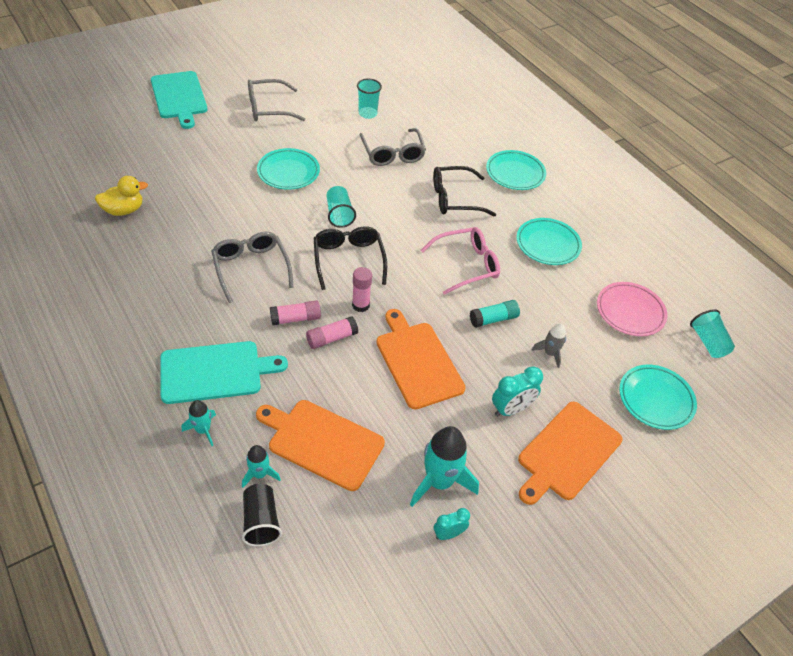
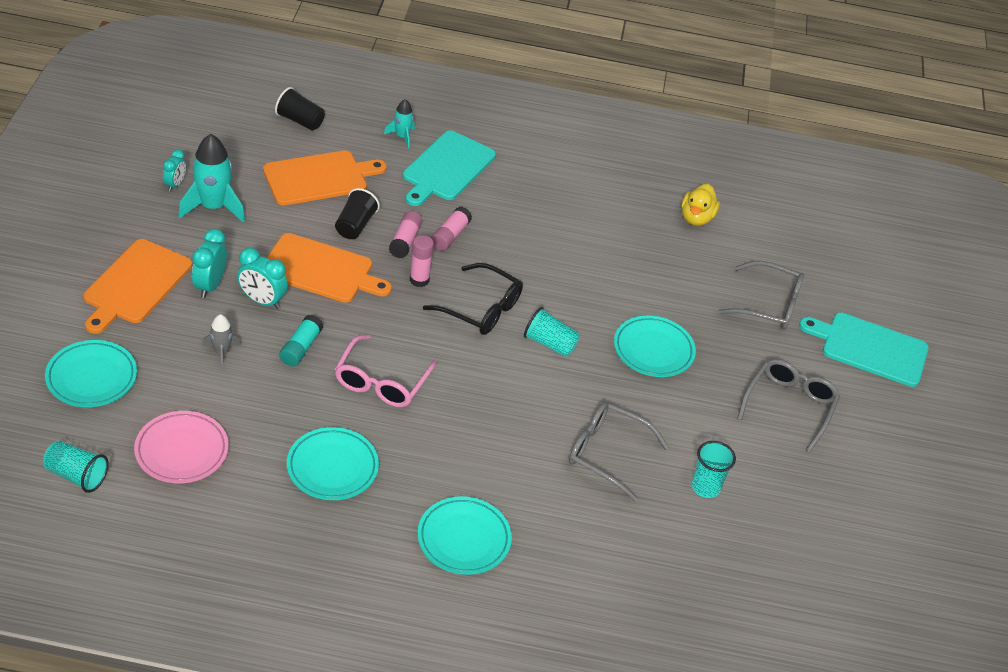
camera: 130 degrees right, 5 degrees down
(251, 268) = (539, 246): grey glasses -> grey glasses (769, 305)
(260, 474) = (334, 139): turquoise rocket -> none
(350, 377) = (355, 225): none -> black cup
(454, 199) = (480, 448): black glasses -> none
(485, 369) = (262, 301): none -> turquoise clock
(567, 453) = (135, 284): orange cutting board -> orange cutting board turned 150 degrees counterclockwise

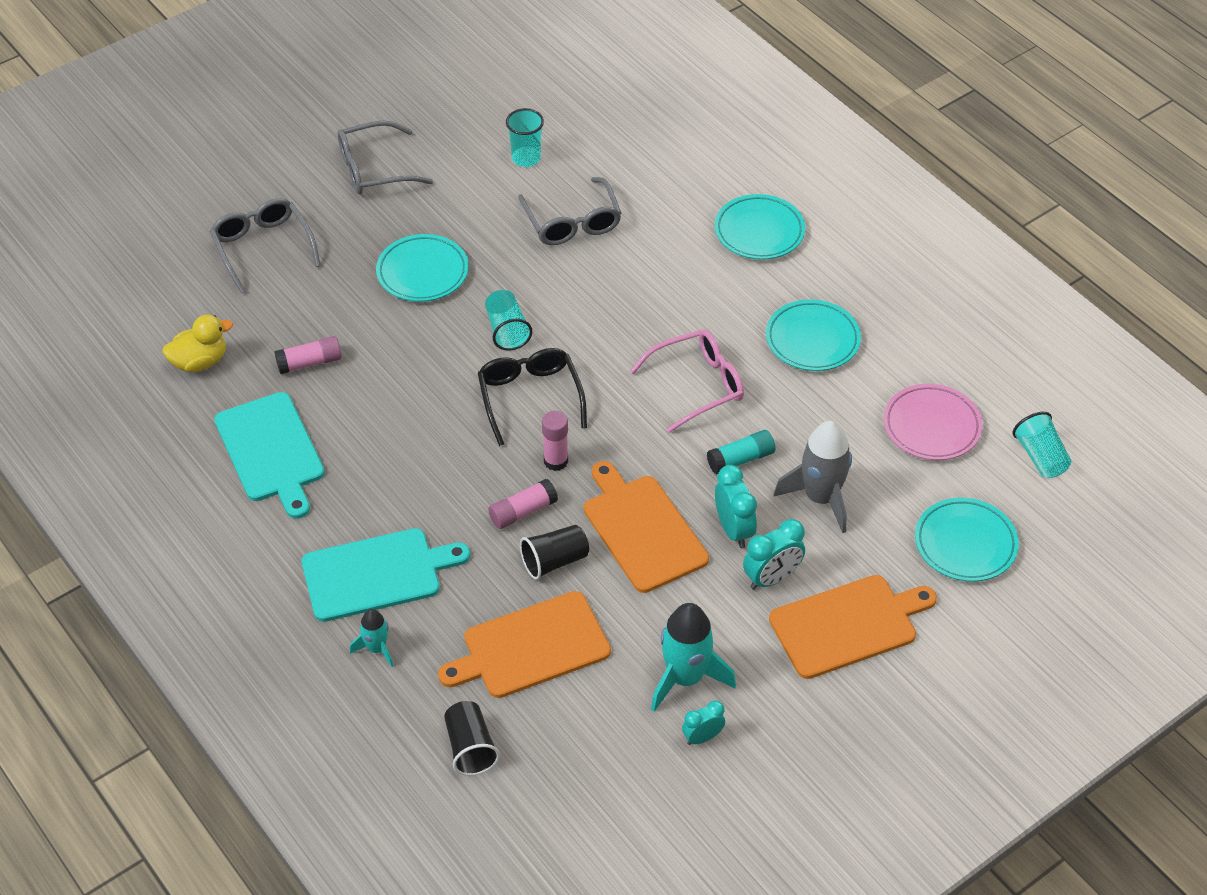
camera: 130 degrees left, 5 degrees up
(221, 353) = (821, 498): grey rocket -> grey rocket, size x1.85
(319, 178) = (531, 647): orange cutting board -> orange cutting board turned 45 degrees counterclockwise
(450, 236) = (470, 490): pink glue stick -> pink glue stick (310, 363)
(870, 348) = (235, 167): turquoise cutting board -> turquoise cutting board (271, 451)

